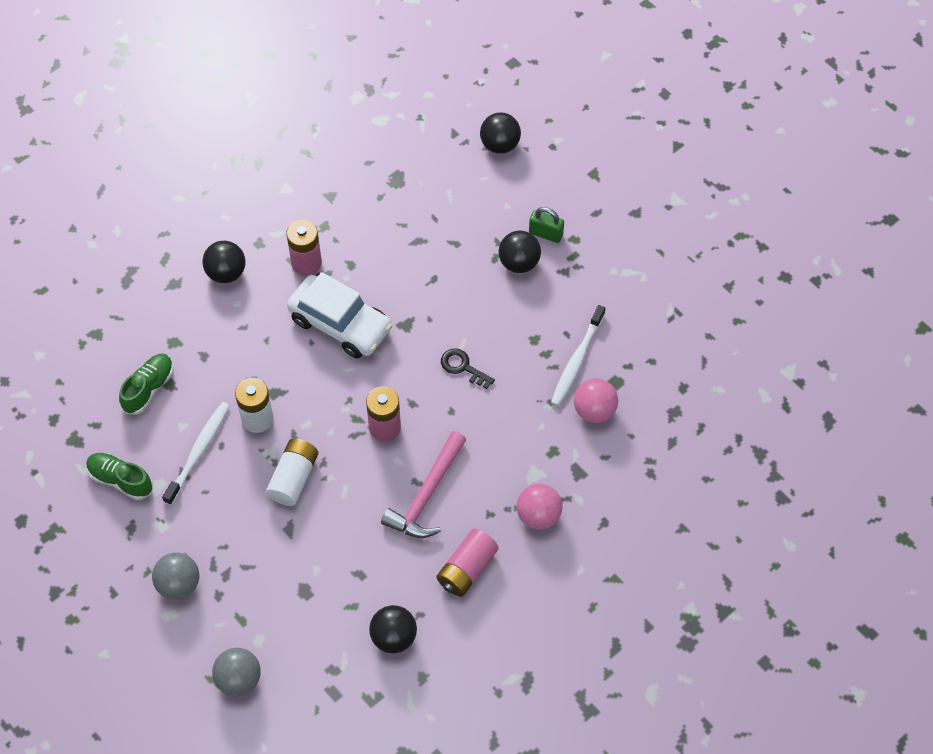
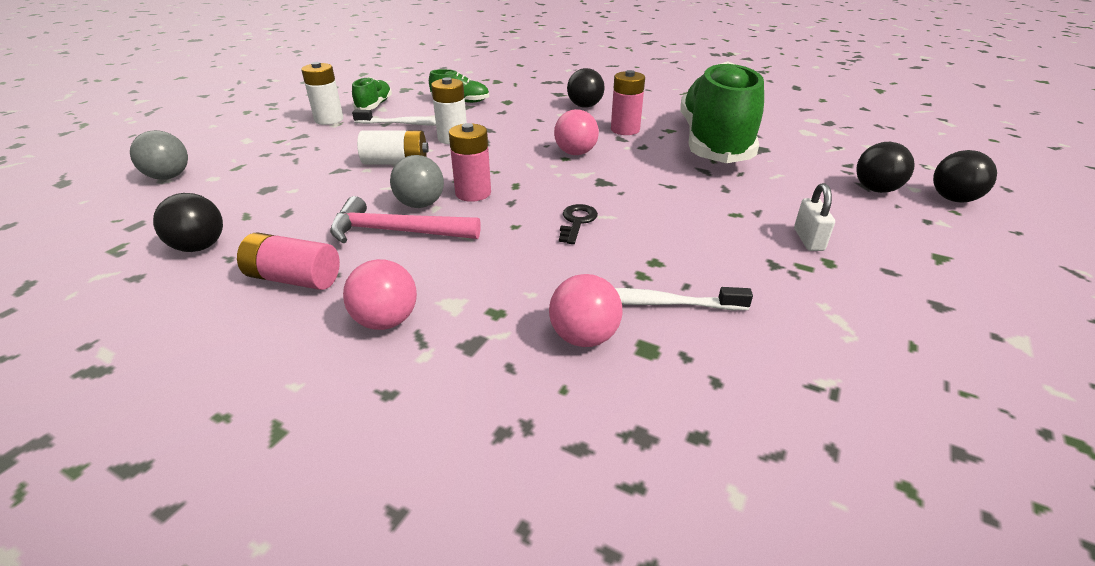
camera: 70 degrees right, 25 degrees down
(145, 531) = (329, 119): none -> white battery
(179, 584) = (277, 138): grey ball -> grey ball (420, 204)
(340, 324) = (575, 153): white car -> pink ball
(369, 205) = (714, 143): none -> green shoe
(519, 263) = (747, 230): black ball -> black ball (953, 199)
(545, 234) = (808, 240): green padlock -> white padlock

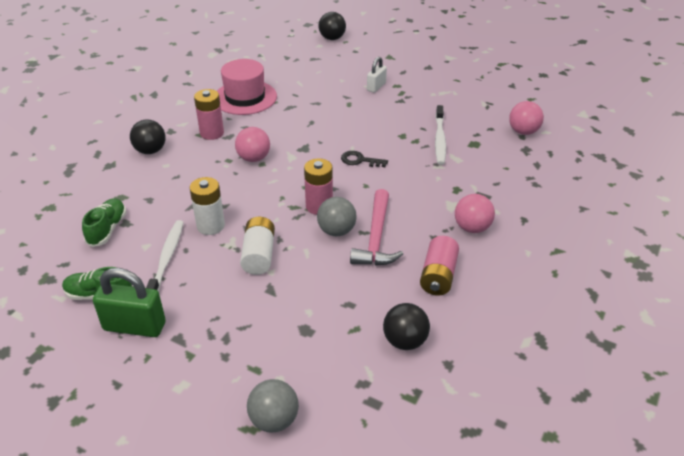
camera: 90 degrees left, 5 degrees up
(329, 119) = (134, 326): white battery -> green padlock
(584, 337) = (470, 161): pink ball -> pink ball (523, 132)
(714, 143) = (245, 97): green shoe -> pink hat
(808, 240) = (376, 87): white padlock -> white padlock turned 60 degrees counterclockwise
(876, 189) = (320, 56): black ball -> none

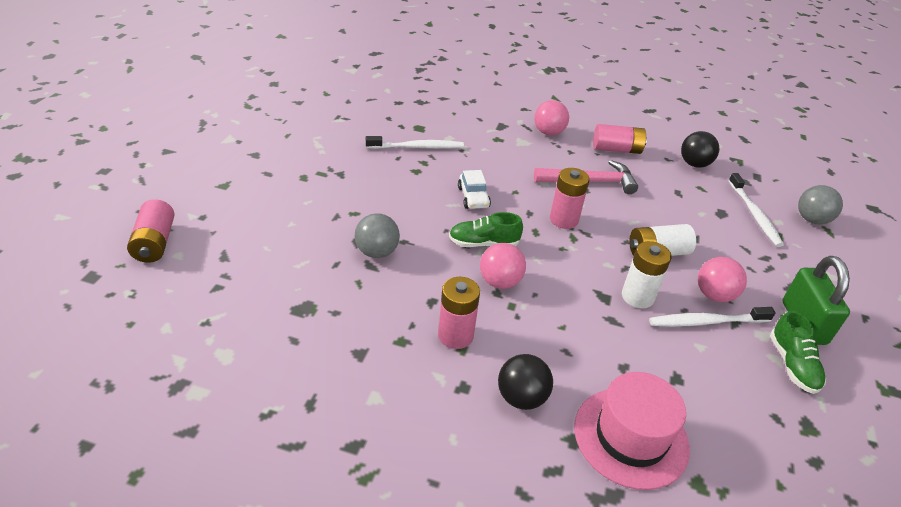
camera: 105 degrees left, 0 degrees up
(107, 229) = (698, 394): green shoe -> green shoe (483, 243)
(245, 97) = (351, 316): pink hat -> pink hat (631, 437)
(296, 361) = (754, 215): none -> white toothbrush
(332, 38) = (155, 243): black ball -> pink battery
(336, 231) = (594, 205): grey ball -> grey ball (377, 252)
(360, 160) = (473, 197): black key -> white car
(376, 87) = (308, 193): white padlock -> none
(523, 132) = (390, 101): pink ball -> pink ball (714, 295)

